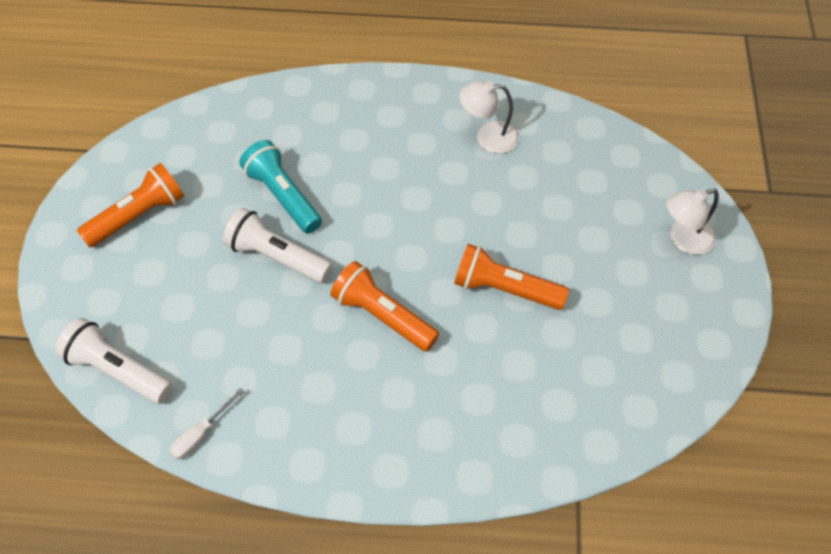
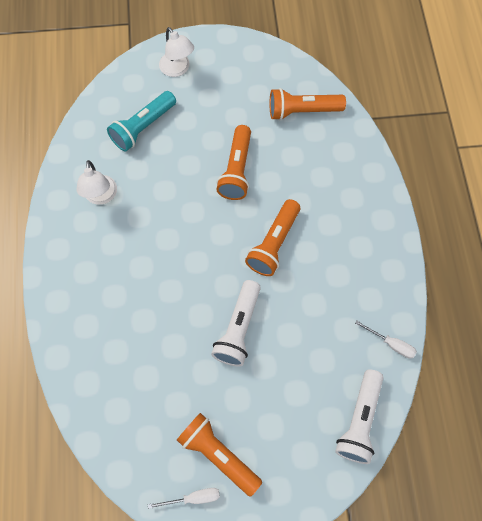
camera: 100 degrees left, 10 degrees up
(103, 187) = (193, 498): none -> white screwdriver
(283, 196) = (180, 338): turquoise flashlight -> turquoise flashlight (143, 127)
(597, 394) = (302, 111): none -> orange flashlight

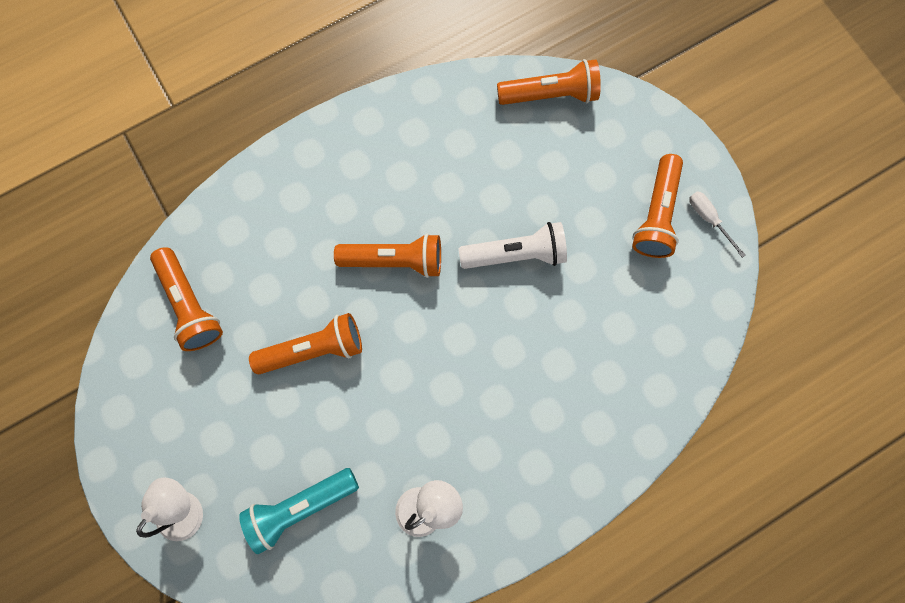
camera: 115 degrees left, 10 degrees up
(143, 127) = (301, 505): turquoise flashlight -> turquoise flashlight turned 135 degrees clockwise
(359, 420) = (550, 95): white flashlight -> orange flashlight
(391, 344) = (454, 93): white screwdriver -> none

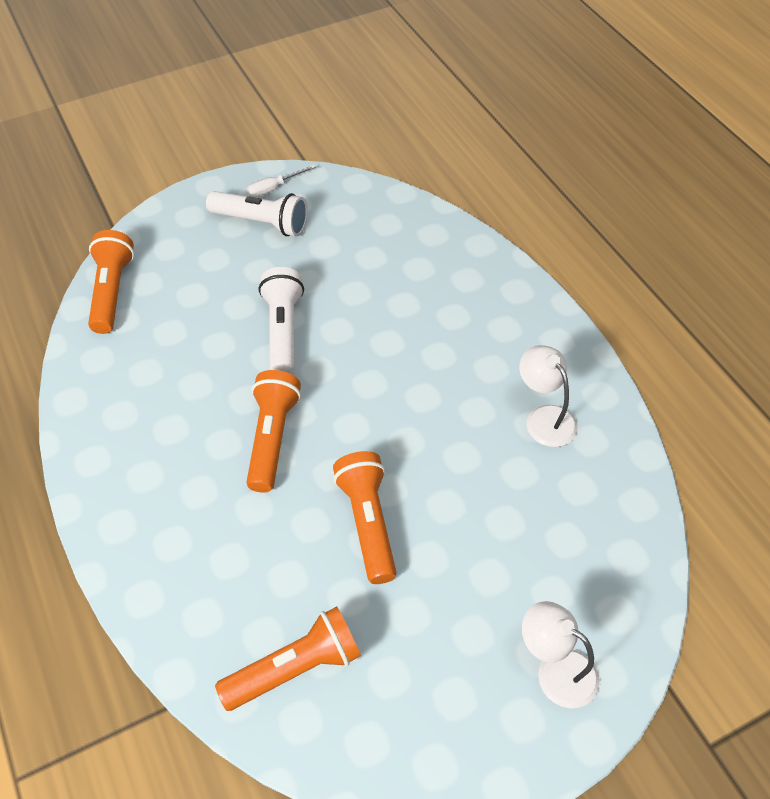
camera: 85 degrees left, 25 degrees down
(301, 505) = (549, 539): turquoise flashlight -> none
(655, 214) = (261, 223): orange flashlight -> white flashlight

